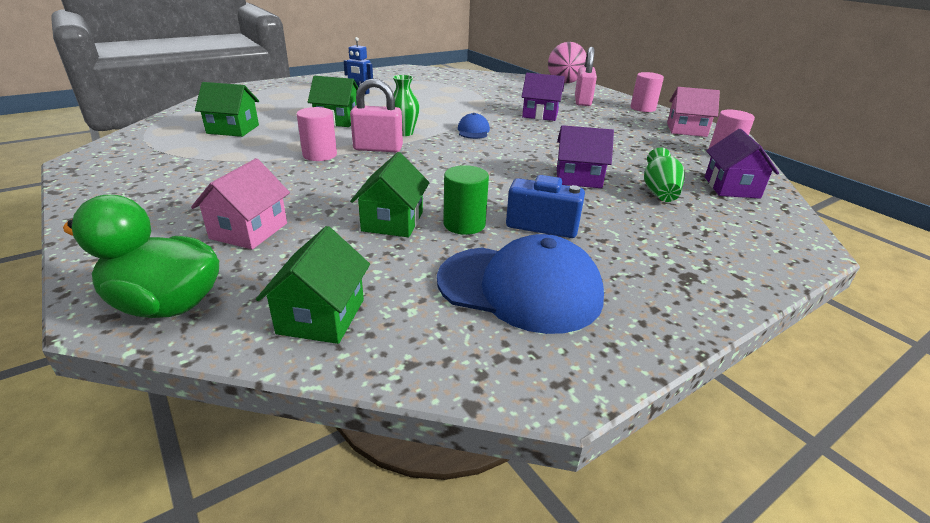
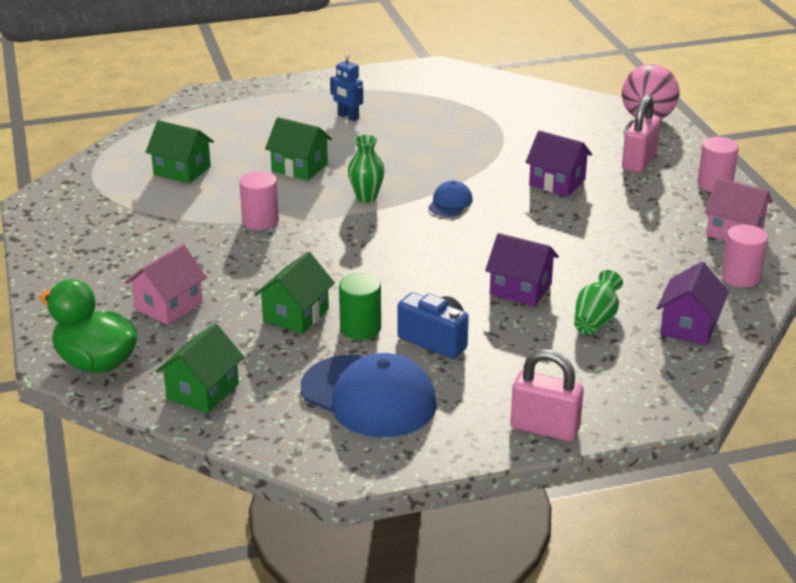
camera: 20 degrees right, 0 degrees up
(378, 148) = (325, 219): pink padlock -> pink padlock (544, 428)

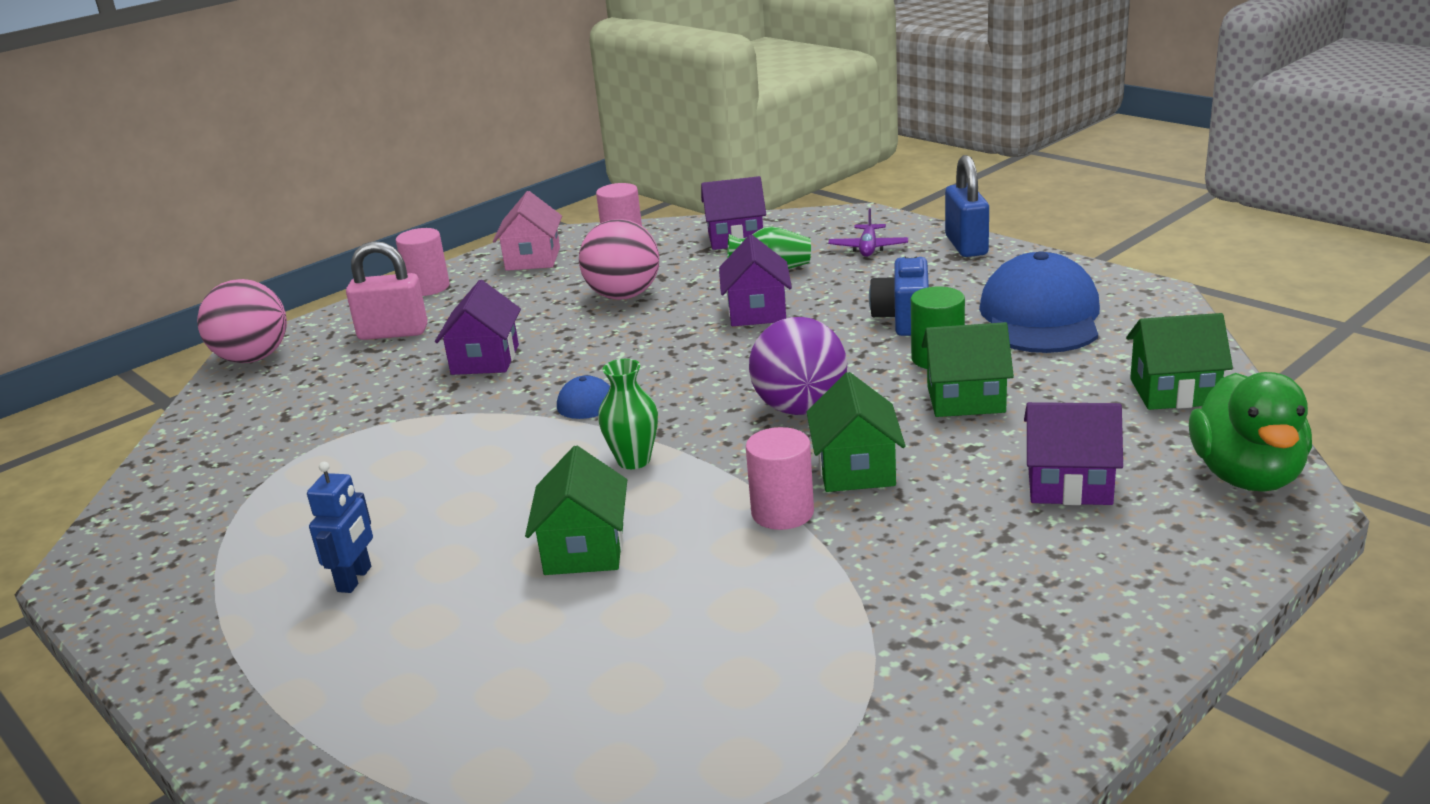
camera: 115 degrees left, 5 degrees down
(169, 306) = (1069, 484): pink house -> purple house
(182, 171) = (693, 665): green house -> green house (856, 469)
(359, 259) = (800, 408): none -> purple ball
(544, 428) = (966, 246): pink padlock -> blue padlock
(595, 379) = (868, 248): none -> purple plane
(612, 249) = (624, 296): none -> pink ball

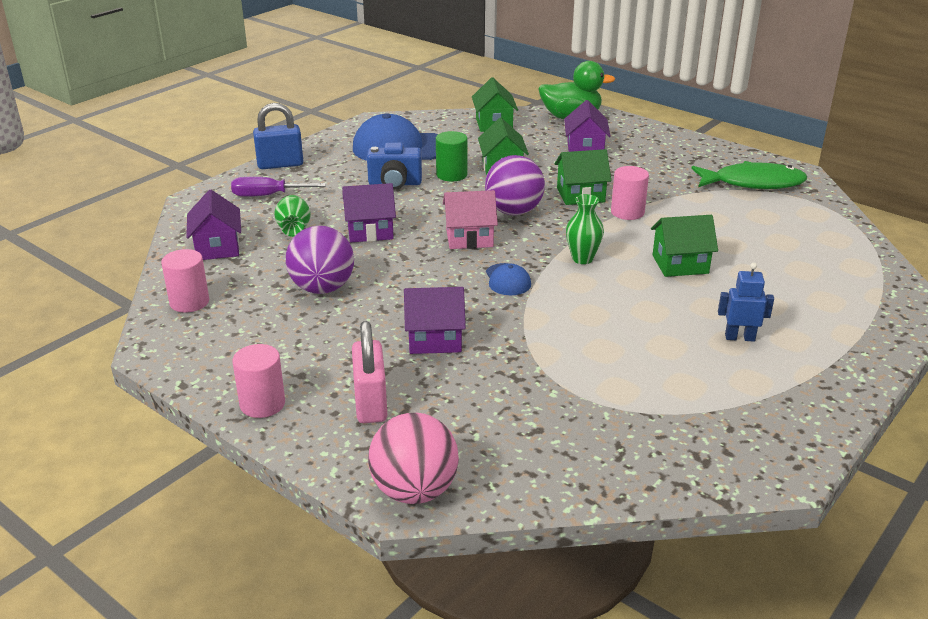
camera: 100 degrees left, 5 degrees up
(533, 259) = (213, 348): pink house -> pink house (469, 238)
(624, 296) = (322, 288): pink ball -> purple ball
(868, 248) = (267, 195): purple plane -> purple screwdriver
(906, 696) = (753, 183): none -> green fish

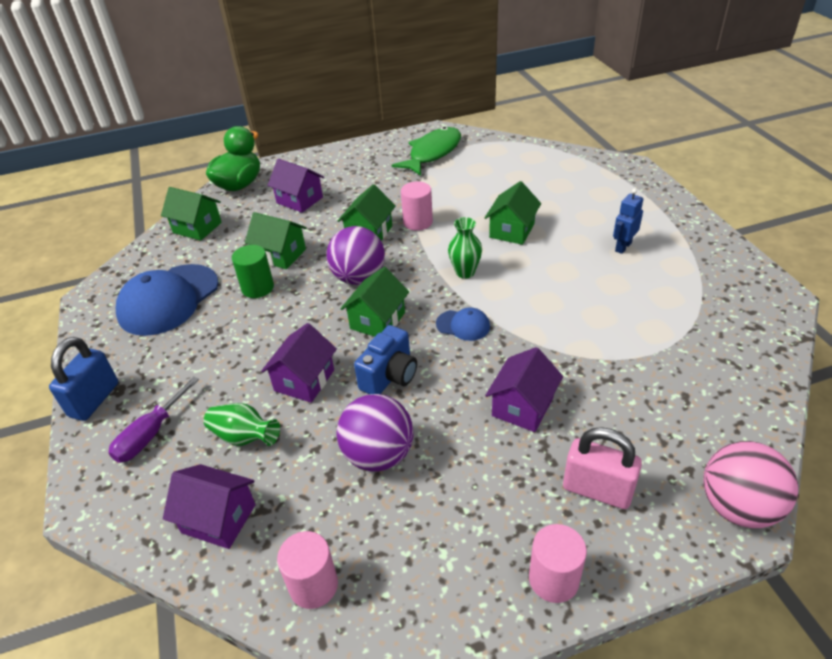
camera: 55 degrees left, 10 degrees up
(395, 183) = (233, 329): blue camera -> blue camera (389, 376)
(469, 238) = (377, 321): pink house -> green house

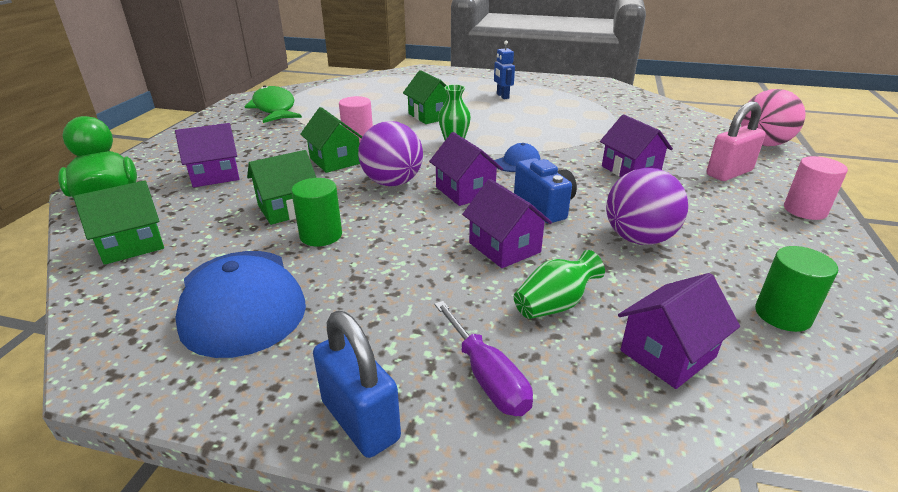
camera: 60 degrees left, 10 degrees down
(313, 585) = (782, 315): pink cylinder -> green cylinder
(377, 321) = (465, 191): green house -> purple house

